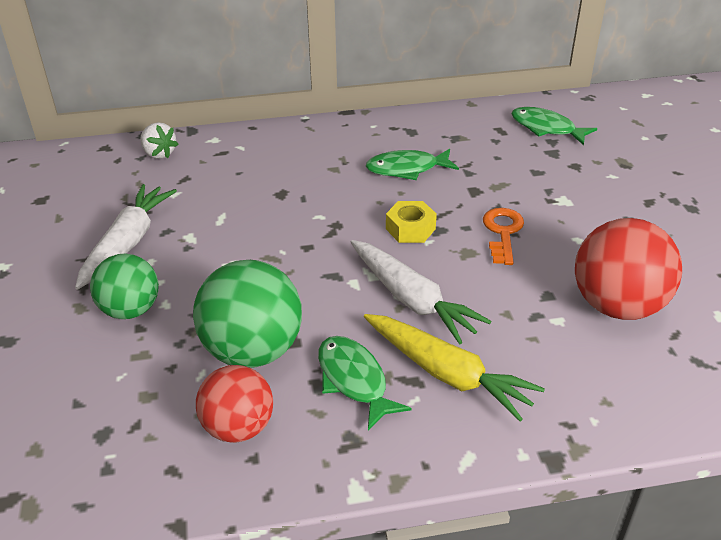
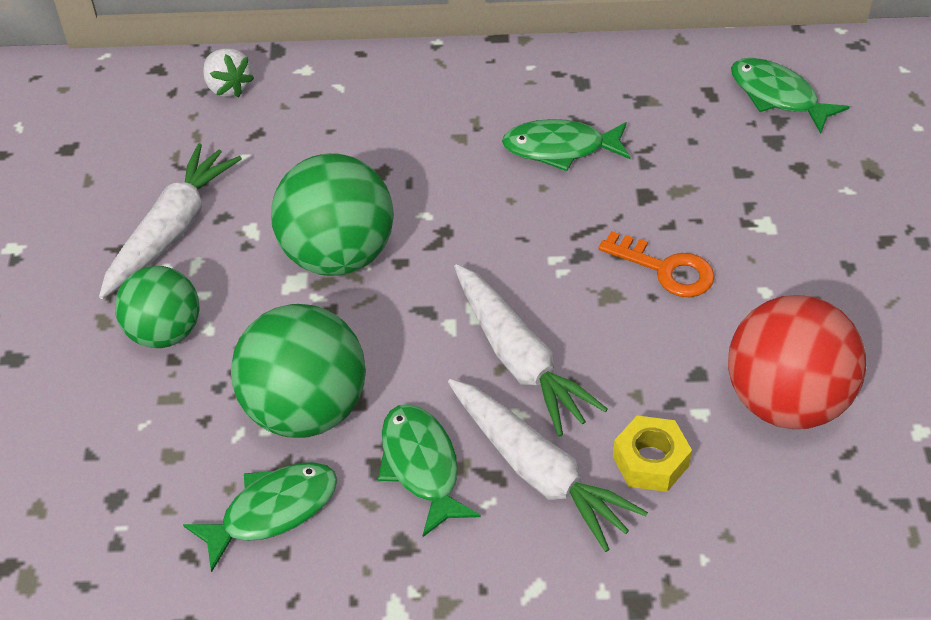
camera: 10 degrees right, 10 degrees up
(238, 427) = (272, 511): red ball -> green fish
(259, 247) = (338, 255): none -> green ball
(410, 229) = (542, 249): yellow nut -> yellow nut (650, 461)
(447, 373) = (538, 471): yellow carrot -> white carrot
(502, 233) = (665, 269): orange key -> orange key turned 105 degrees clockwise

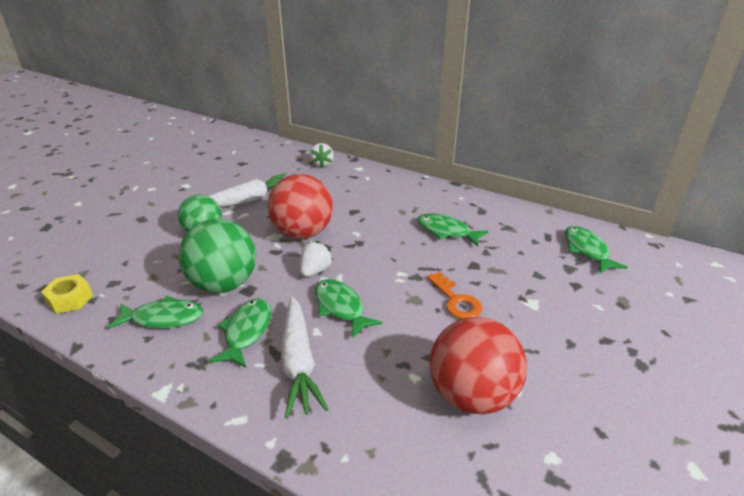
camera: 30 degrees right, 15 degrees down
(338, 255) = (302, 233): green ball -> red ball
(424, 316) = (315, 270): none -> white strawberry
(519, 359) = (341, 307): white carrot -> green fish
(650, 461) = (363, 387): yellow nut -> yellow nut (70, 299)

